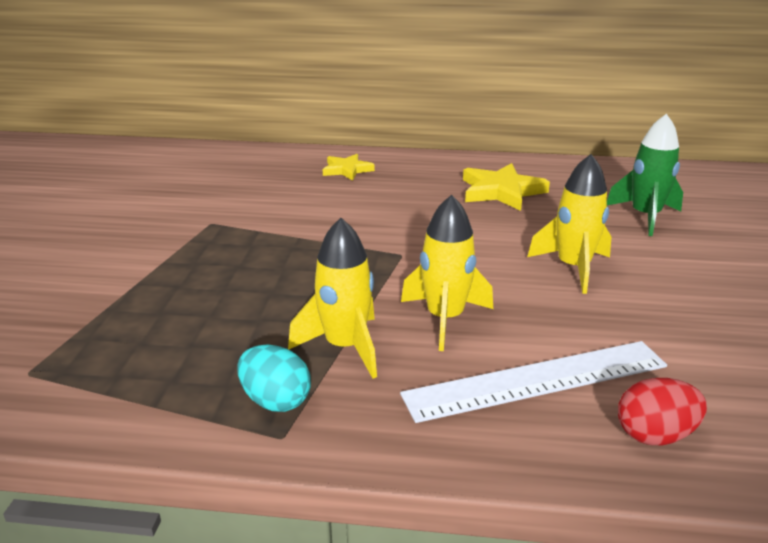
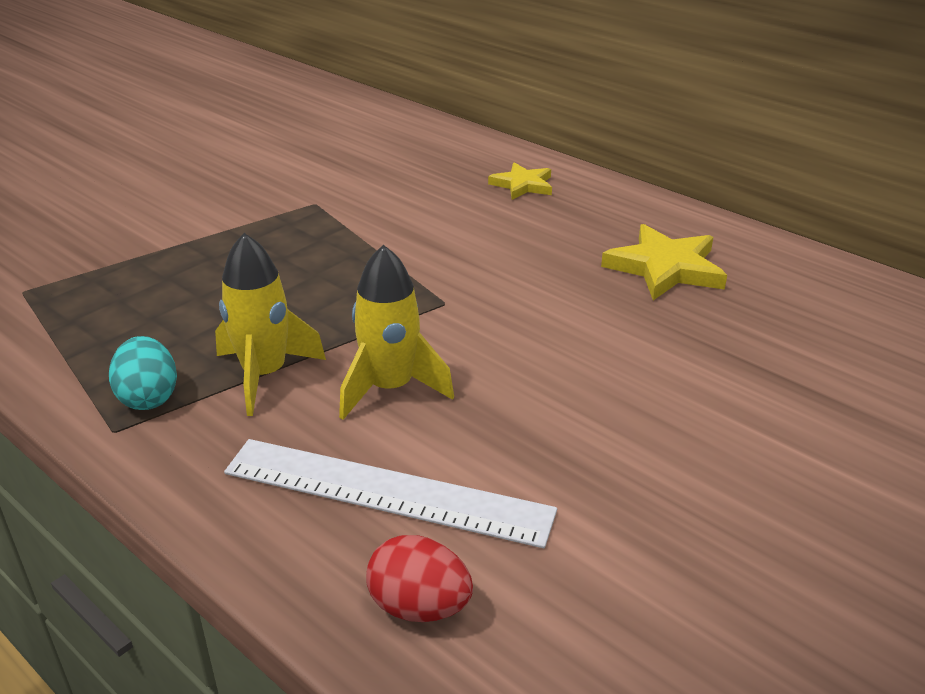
camera: 35 degrees right, 5 degrees up
(573, 268) = (611, 392): yellow rocket -> none
(645, 217) = (809, 367): green rocket -> none

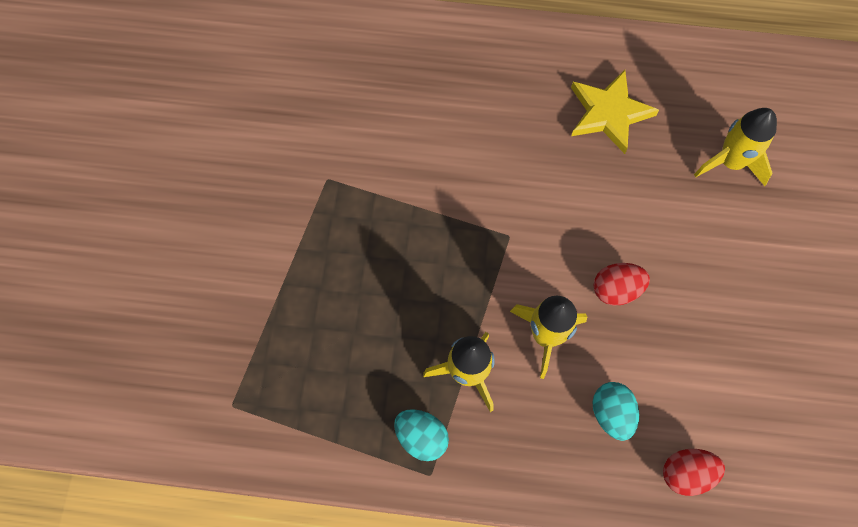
camera: 35 degrees left, 35 degrees up
(387, 491) = (611, 414): white ruler -> turquoise egg
(522, 185) = (449, 65): yellow star -> none
(522, 392) = (616, 290): none -> red egg
(793, 357) = (730, 162): none -> yellow rocket

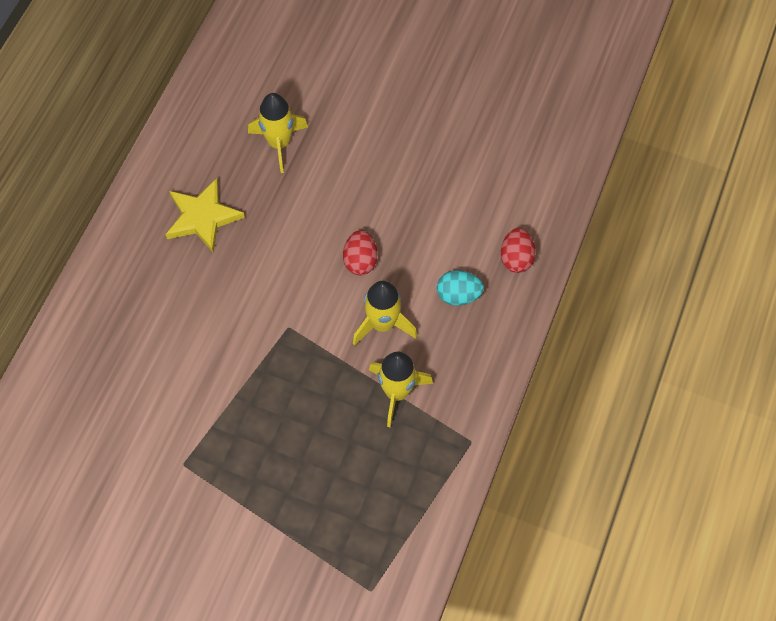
camera: 75 degrees left, 5 degrees down
(421, 437) = (439, 441): turquoise egg -> none

